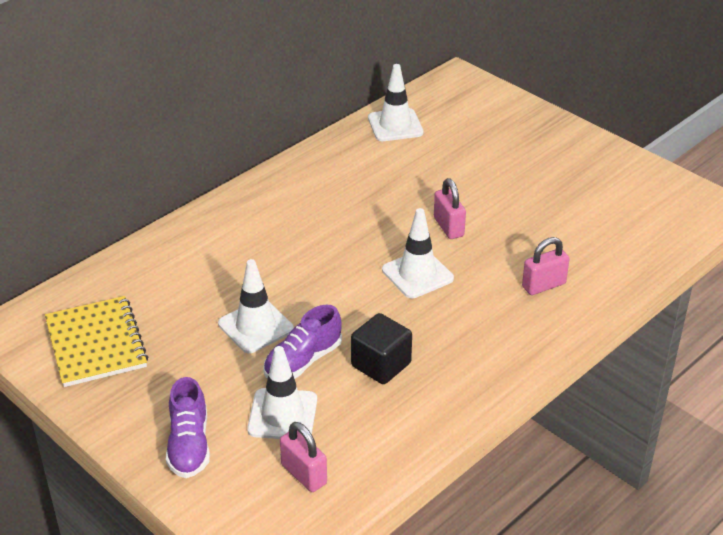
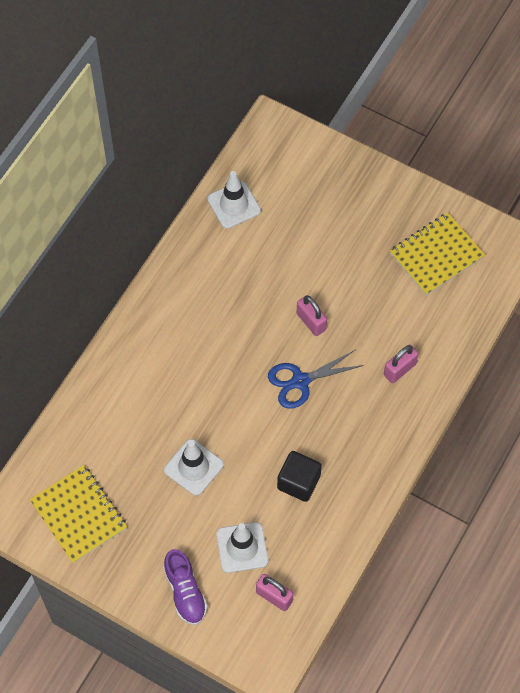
camera: 15 degrees left, 25 degrees up
(303, 361) = (240, 493): purple shoe -> none
(417, 274) = (300, 381): white traffic cone -> blue scissors
(615, 198) = (436, 255): none -> yellow notebook

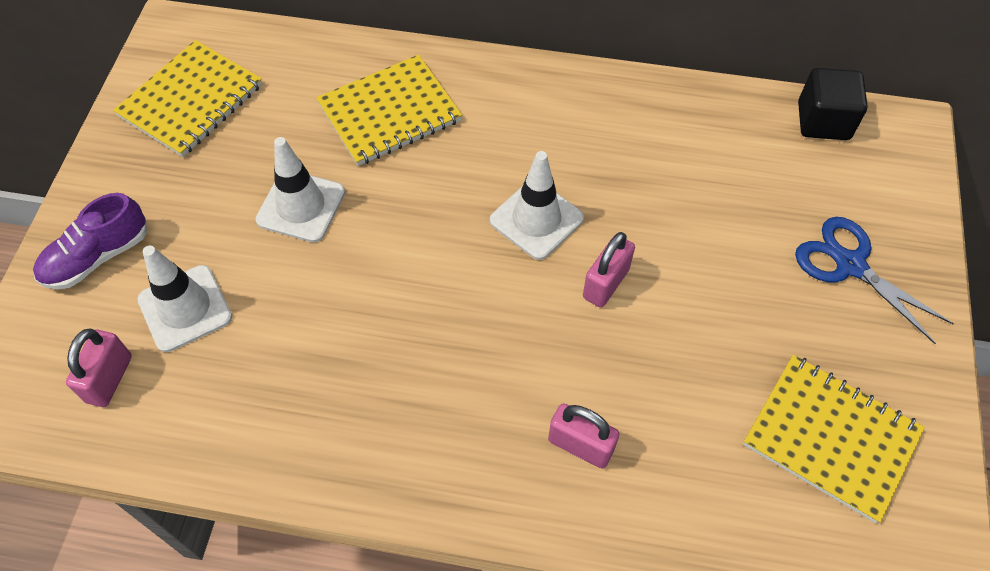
camera: 70 degrees right, 5 degrees down
(141, 397) = (389, 113): none -> yellow notebook
(234, 205) = (746, 125): white traffic cone -> white traffic cone (536, 219)
(298, 482) = (318, 353): black cube -> black cube (823, 121)
(300, 381) = (495, 301): blue scissors -> blue scissors (850, 265)

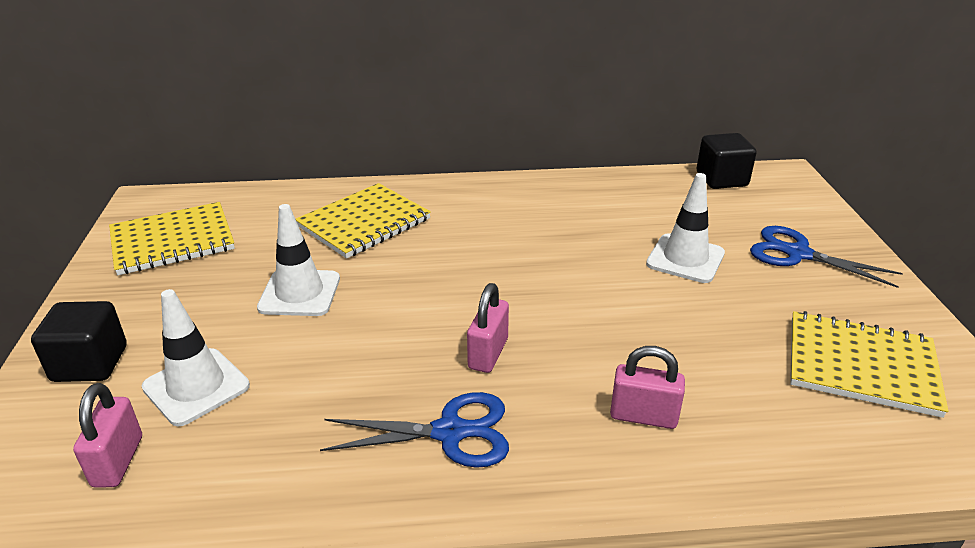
camera: 15 degrees left, 25 degrees down
(97, 257) = (90, 363): purple shoe -> black cube
(191, 101) = (172, 241): yellow notebook -> yellow notebook turned 45 degrees clockwise
(396, 418) = (450, 432): none -> blue scissors
(536, 219) = (523, 268): white traffic cone -> white traffic cone (685, 259)
(606, 283) = (605, 298): pink padlock -> pink padlock (488, 353)

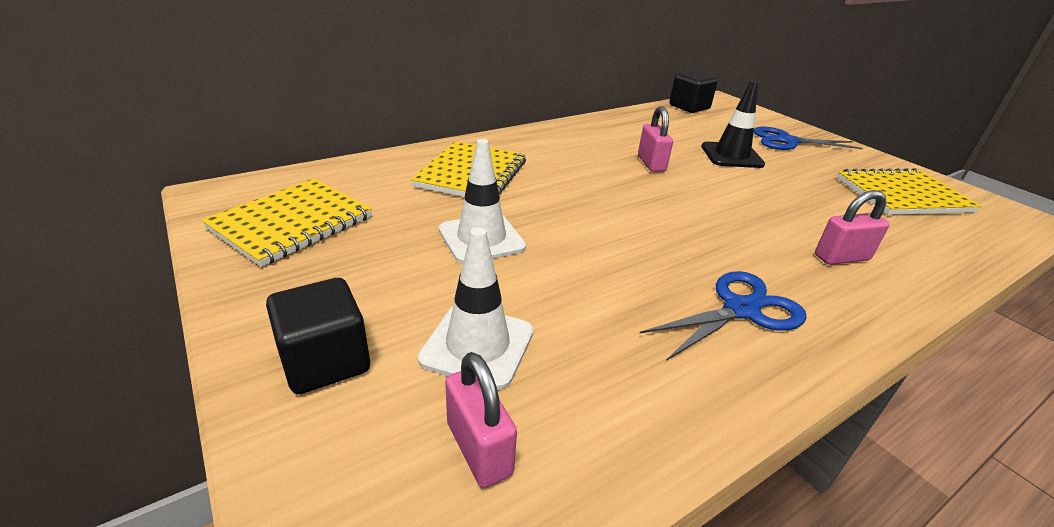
camera: 30 degrees left, 0 degrees up
(488, 353) = (691, 245): pink padlock -> pink padlock (651, 163)
(685, 259) = (731, 155): white traffic cone -> black traffic cone

